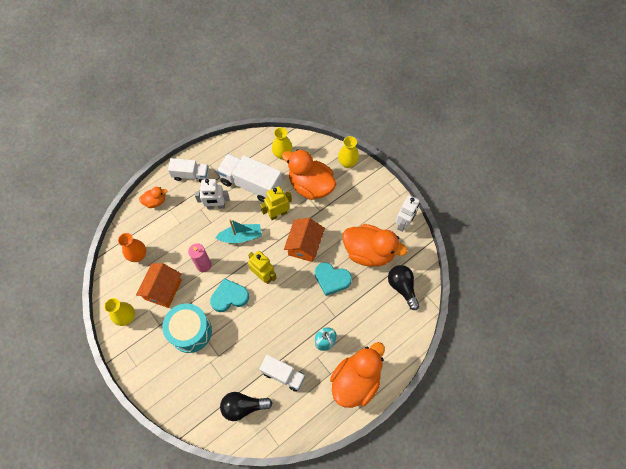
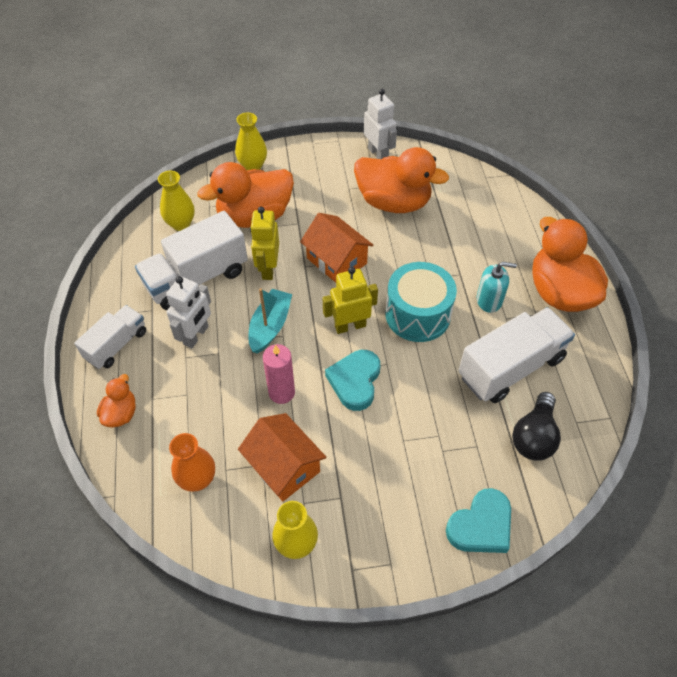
camera: 60 degrees left, 10 degrees down
(190, 331) = (378, 457): turquoise drum -> turquoise drum (417, 314)
(283, 375) = (510, 367): white truck -> white truck, size x1.65
(332, 279) = (405, 254): turquoise heart -> turquoise heart (481, 525)
(369, 252) = (393, 202): orange duck -> orange duck turned 60 degrees clockwise
(402, 287) = (461, 193): black light bulb -> none

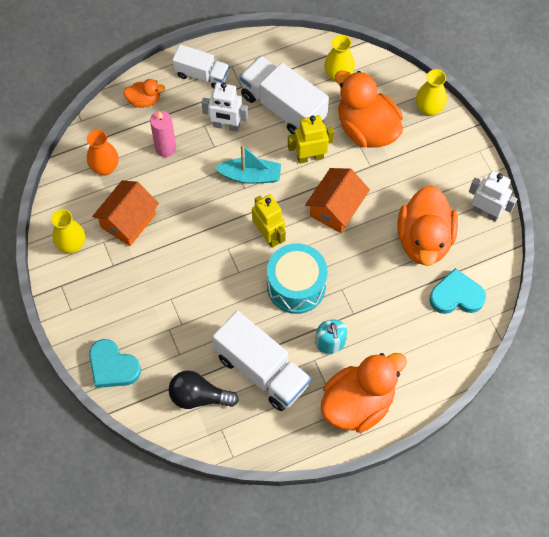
camera: 75 degrees right, 10 degrees up
(281, 392) = (190, 202): pink candle -> pink candle (165, 148)
(355, 381) = (215, 252): turquoise heart -> turquoise heart (456, 296)
(378, 154) = (486, 212): white robot -> white robot turned 105 degrees counterclockwise

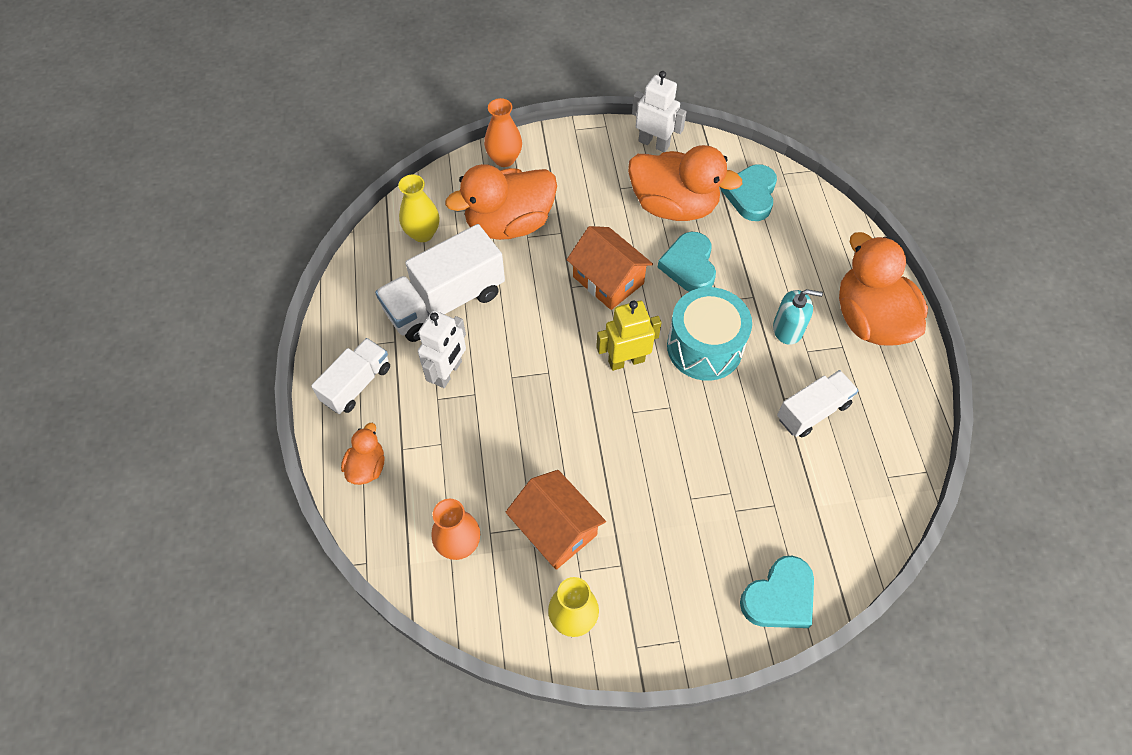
camera: 75 degrees left, 5 degrees down
(165, 148) = (455, 455): pink candle -> none
(199, 396) = (839, 494): black light bulb -> none
(250, 176) = (533, 361): turquoise boat -> none
(262, 370) = (812, 411): white truck -> white truck, size x0.61
(310, 157) = (528, 290): yellow robot -> none
(368, 262) = (689, 265): none -> turquoise heart
(429, 109) = (504, 159): yellow vase -> orange vase
(486, 212) = (654, 143): white robot -> white robot turned 75 degrees clockwise

